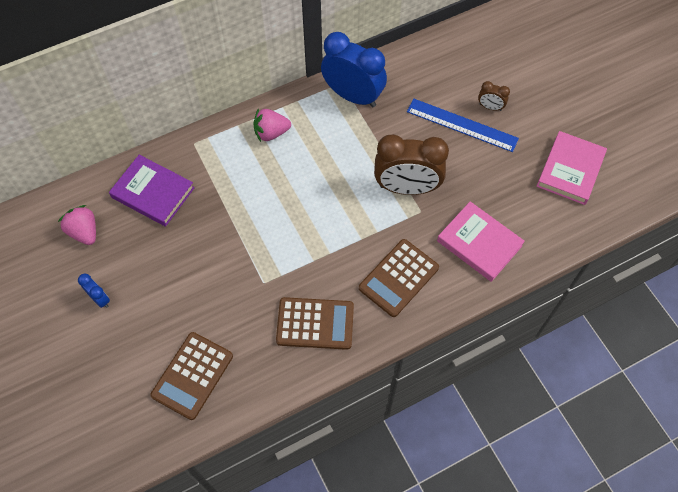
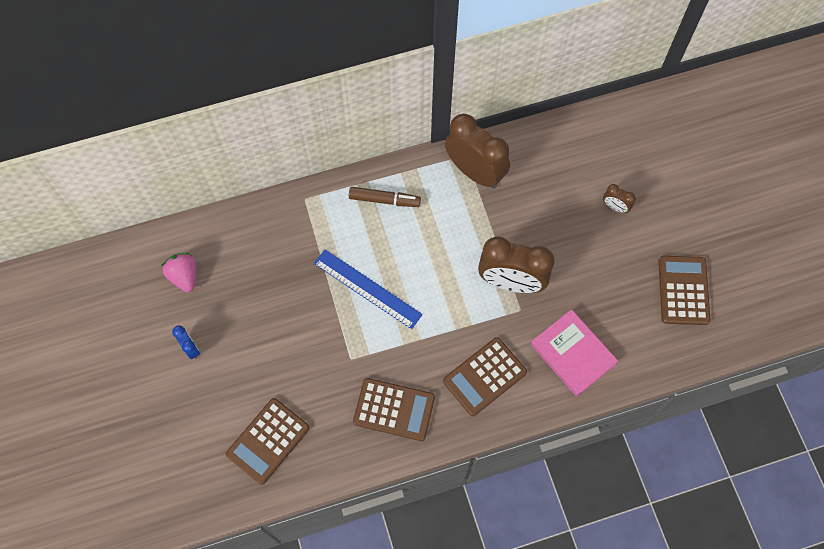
camera: 10 degrees right, 5 degrees up
(153, 192) = (257, 246): purple book -> none
(271, 133) = (384, 200): pink strawberry -> brown marker
(353, 96) = (475, 172): blue clock -> brown clock
(462, 125) = (581, 222): blue ruler -> blue ruler (367, 288)
(570, 170) = (683, 290): pink book -> brown calculator

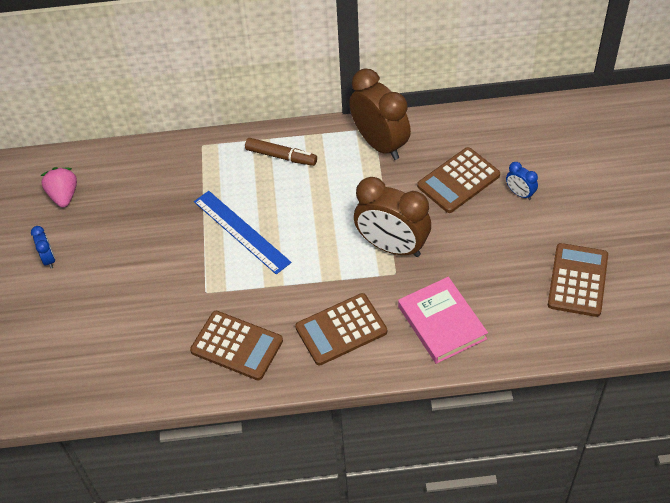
camera: 15 degrees right, 15 degrees down
(268, 441) = (98, 354): brown calculator -> brown calculator (458, 181)
(615, 207) = (520, 193): brown clock -> blue clock

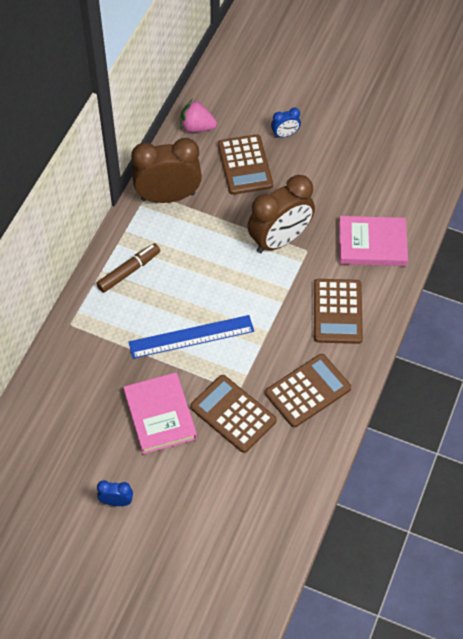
camera: 65 degrees left, 5 degrees up
(64, 195) = (47, 461): pink strawberry -> pink strawberry (197, 127)
(148, 248) = (160, 415): none -> pink book
(577, 280) = (387, 144): brown calculator -> brown calculator (233, 414)

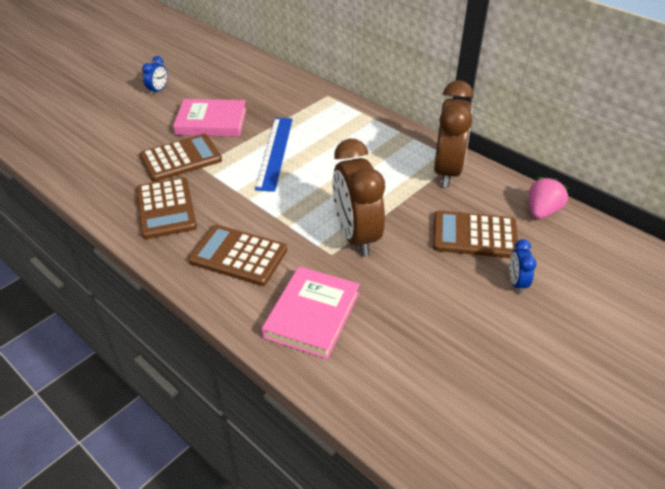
camera: 110 degrees right, 15 degrees down
(129, 271) = (366, 132): brown marker -> none

